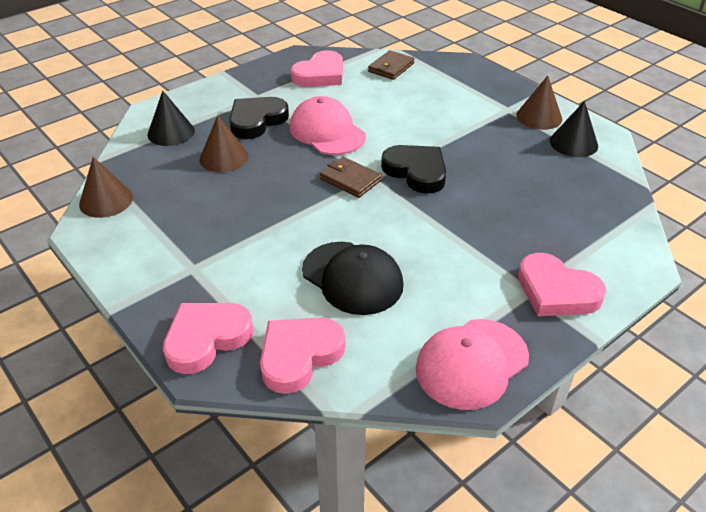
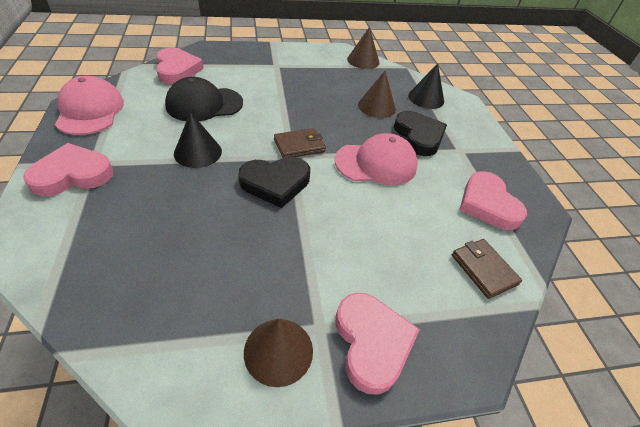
camera: 115 degrees right, 5 degrees up
(206, 338) = (222, 54): pink heart -> pink heart (372, 343)
(573, 143) = (198, 344): black cone -> black cone (198, 152)

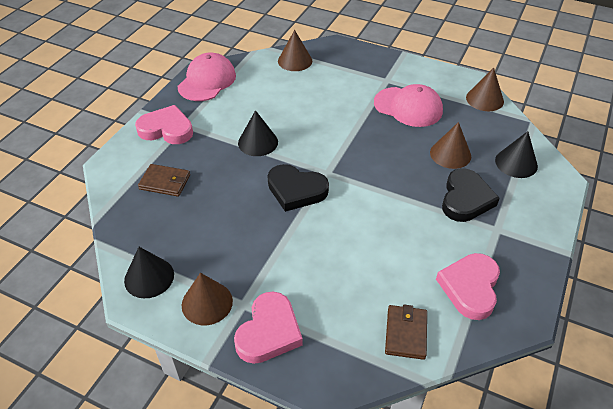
camera: 40 degrees right, 0 degrees up
(177, 69) = (295, 61): pink heart -> brown cone
(178, 362) = (149, 277): none -> black cone
(204, 104) = (293, 101): black cap -> none
(299, 145) = (342, 166): brown wallet -> brown wallet (165, 182)
(376, 163) = (396, 207): pink cap -> pink cap (408, 107)

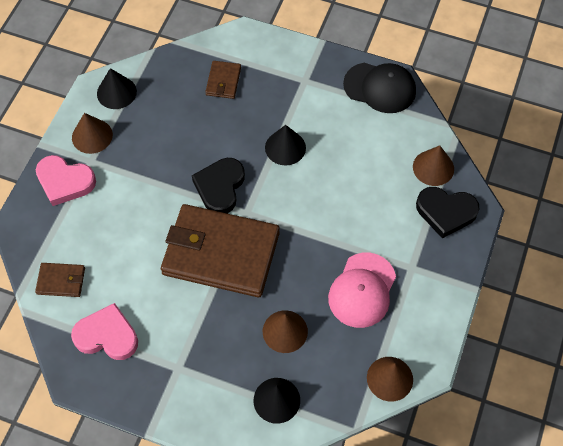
camera: 85 degrees right, 15 degrees up
(166, 129) = (296, 68): pink heart -> none
(207, 81) = (380, 88): pink cap -> black cap
(372, 193) = (220, 253): none -> brown wallet
(465, 199) = (217, 341): black heart -> black heart (446, 212)

